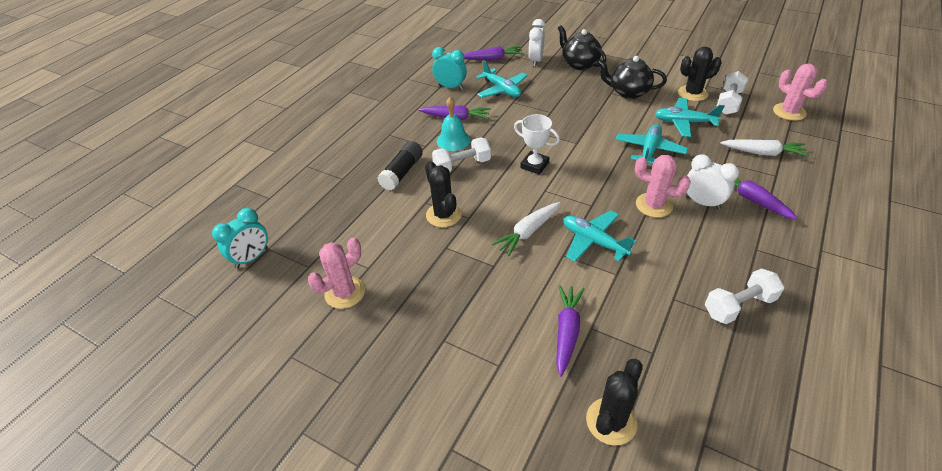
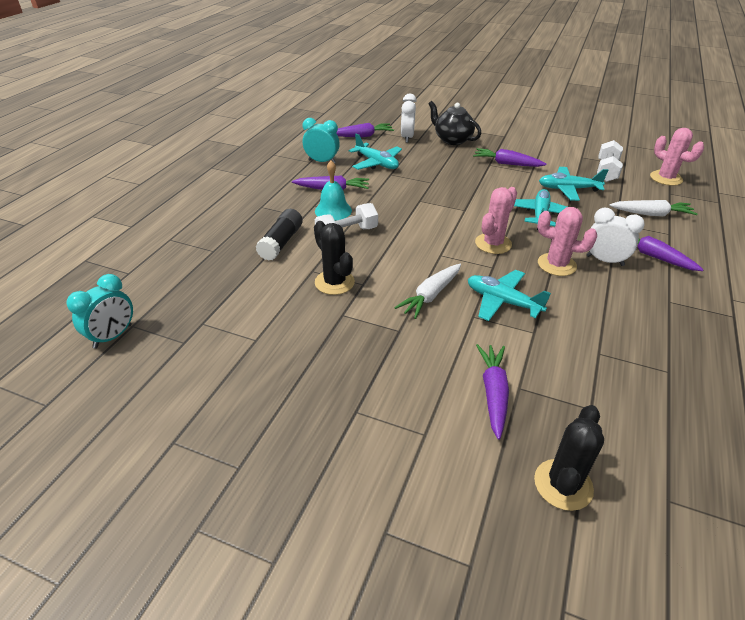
camera: 10 degrees left, 5 degrees down
(345, 292) = (231, 367): pink cactus -> pink cactus (493, 244)
(534, 165) = (425, 231): white trophy -> none
(628, 92) = (506, 164): black teapot -> purple carrot
(692, 93) = (570, 164): black cactus -> none
(738, 305) = (667, 356): white dumbbell -> none

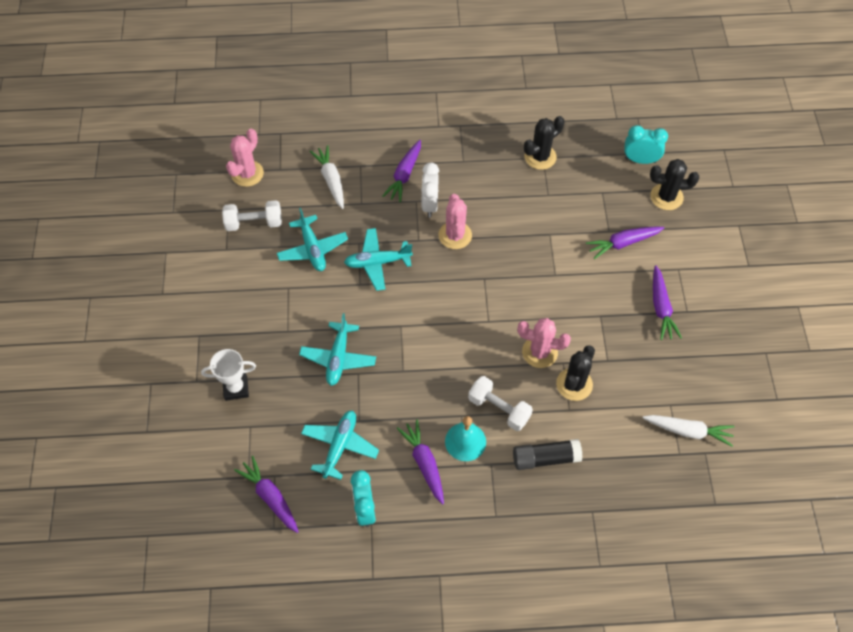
camera: 115 degrees left, 20 degrees up
(113, 336) = (734, 509): turquoise clock -> turquoise clock (640, 160)
(407, 137) = (251, 441): white clock -> none
(430, 296) = (549, 309): white carrot -> white carrot (688, 431)
(452, 140) = (236, 388): black teapot -> white trophy
(493, 244) = (448, 287): pink cactus -> pink cactus (539, 352)
(502, 301) = (526, 260): turquoise plane -> turquoise plane (338, 358)
(506, 164) = (278, 315): purple carrot -> purple carrot (661, 308)
(670, 369) = (540, 157): none -> black cactus

